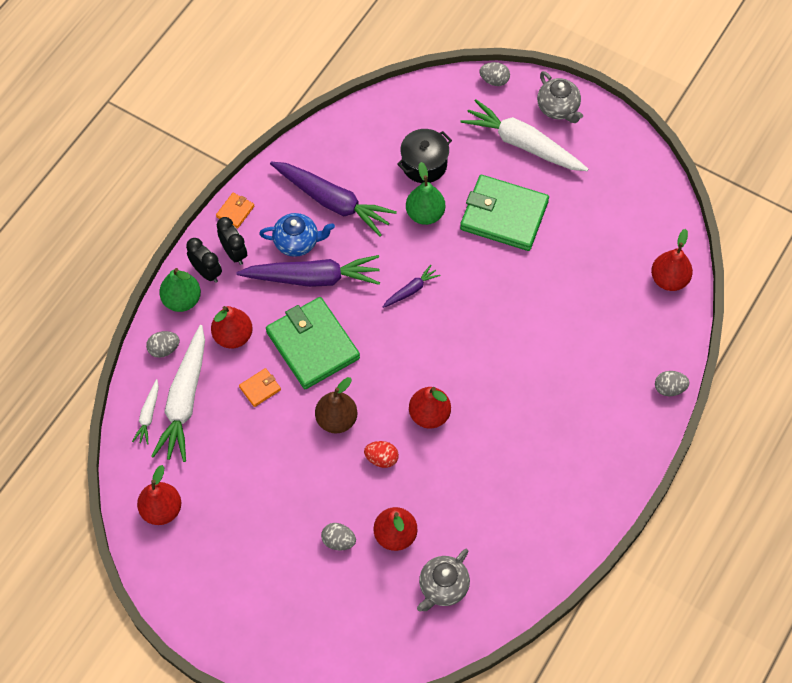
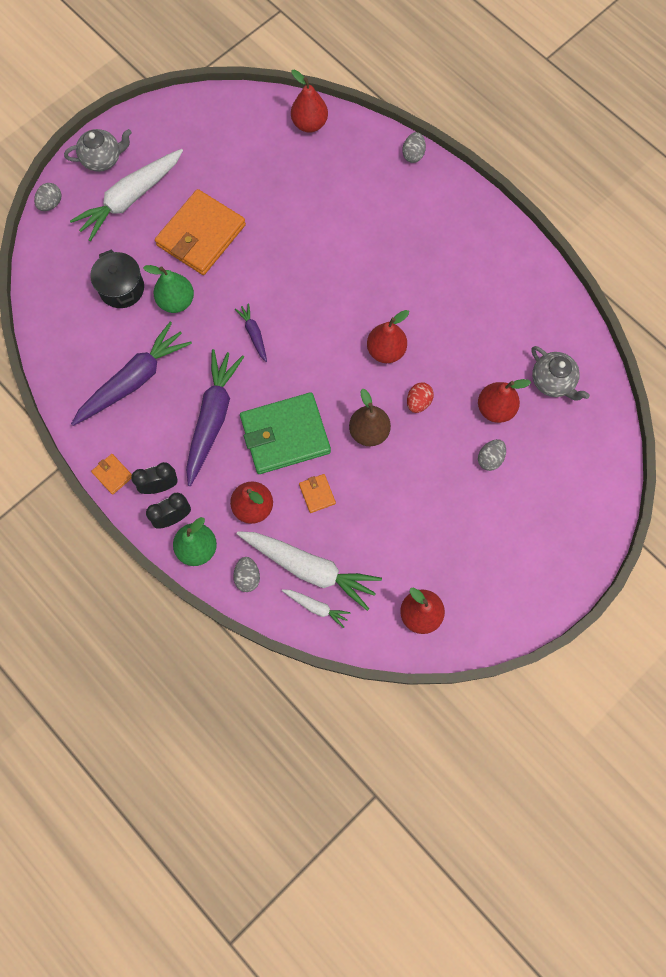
camera: 75 degrees left, 10 degrees up
(297, 242) = (168, 423): blue teapot -> none
(504, 215) = (201, 235): green wallet -> orange wallet

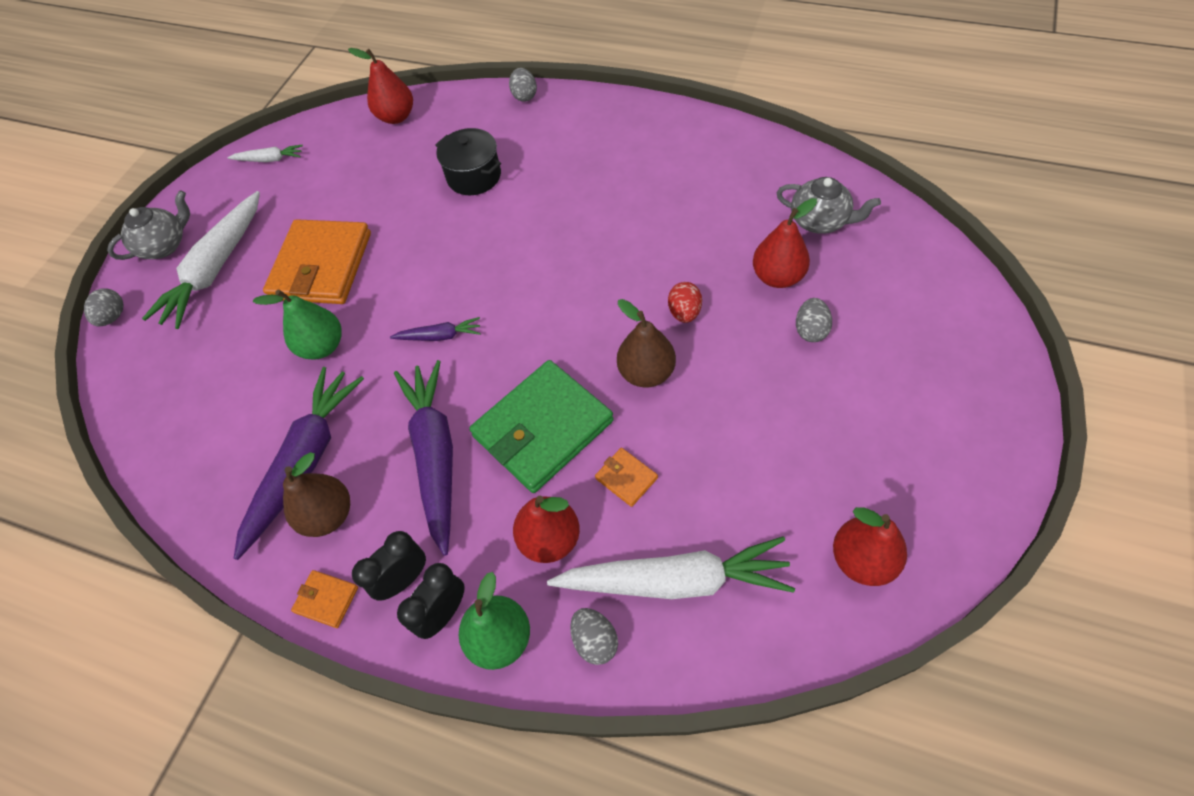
camera: 20 degrees left, 15 degrees down
(122, 288) = (243, 365): black pot -> black pot (474, 176)
(134, 423) = (328, 515): none -> brown pear
(254, 334) = (439, 336): purple carrot -> purple carrot turned 135 degrees clockwise
(316, 607) = (717, 630): white carrot -> white carrot (269, 159)
(386, 351) = (611, 279): red pear -> none

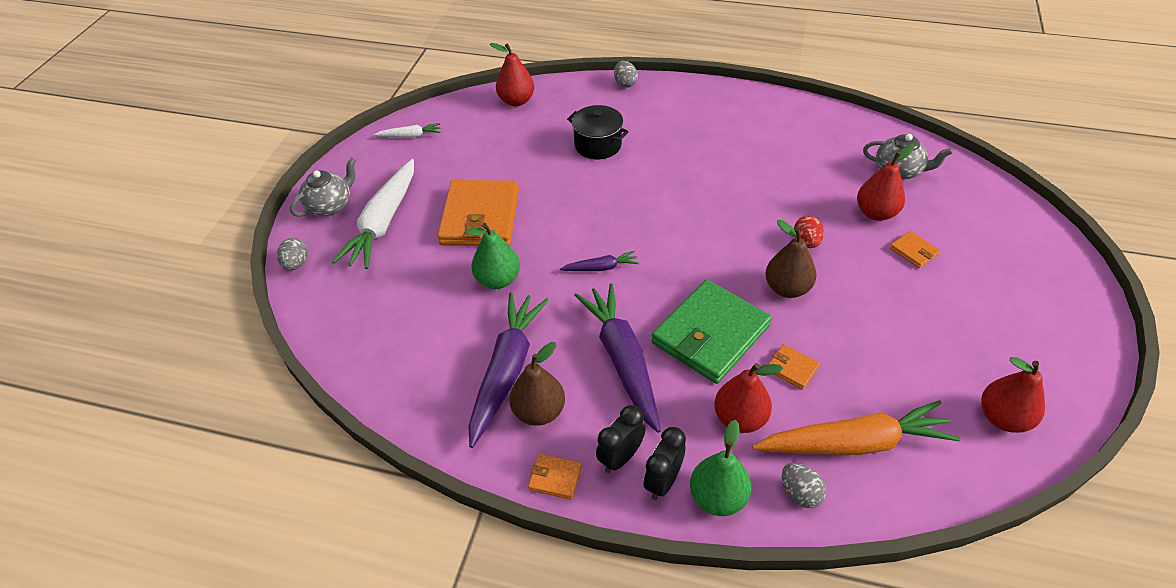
camera: 10 degrees left, 10 degrees down
(675, 580) = (854, 443): white carrot -> orange carrot
(810, 330) = (913, 251): grey egg -> orange wallet

